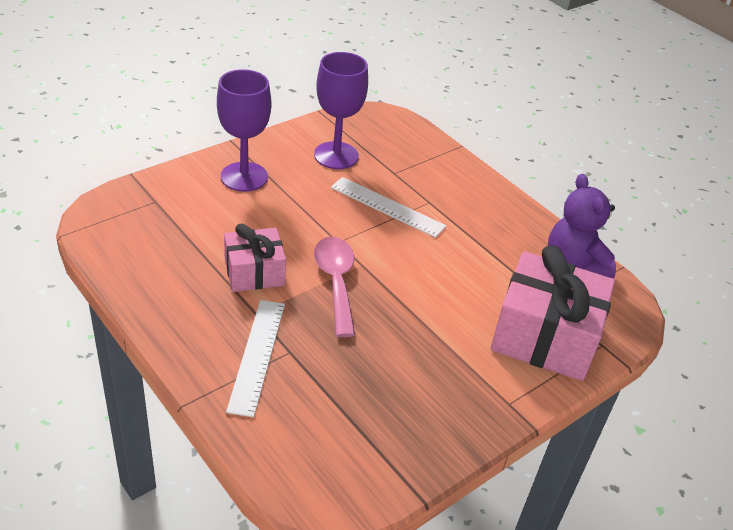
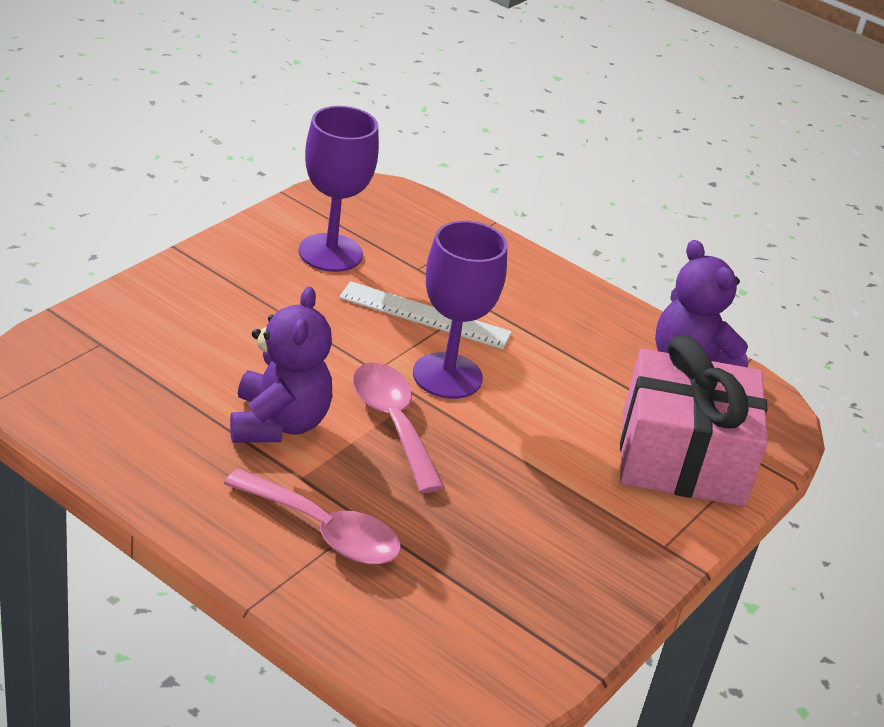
camera: 15 degrees left, 5 degrees down
(244, 177) = (213, 296): purple goblet -> purple goblet (447, 376)
(254, 272) = (278, 423): pink gift -> purple teddy bear
(257, 355) = (324, 531): white ruler -> pink spoon

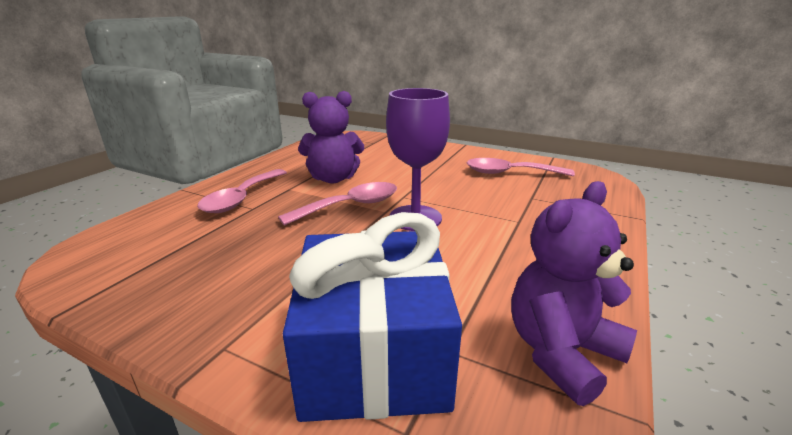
camera: 85 degrees right, 10 degrees down
(330, 253) = (510, 173): purple goblet -> pink spoon
(425, 315) = (478, 204): white ruler -> none
(682, 458) = (374, 354): pink gift -> blue gift

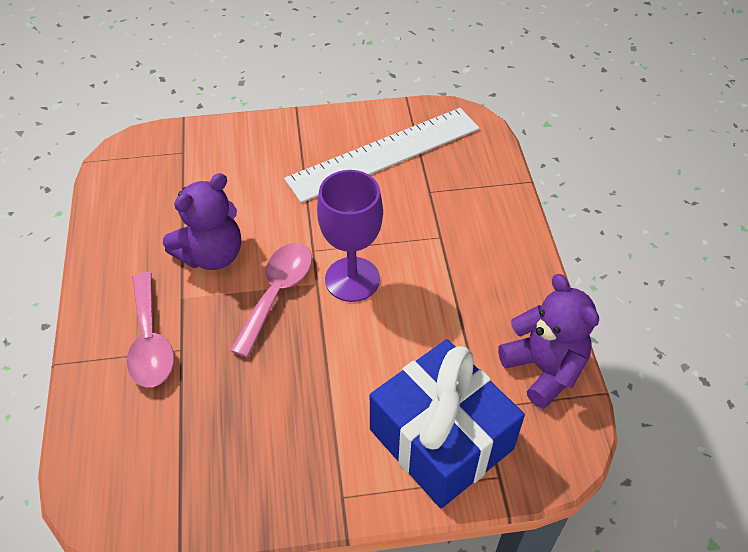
camera: 35 degrees left, 25 degrees up
(510, 173) = (384, 154): pink spoon -> white ruler
(561, 352) = (544, 369): purple teddy bear -> purple teddy bear turned 135 degrees clockwise

